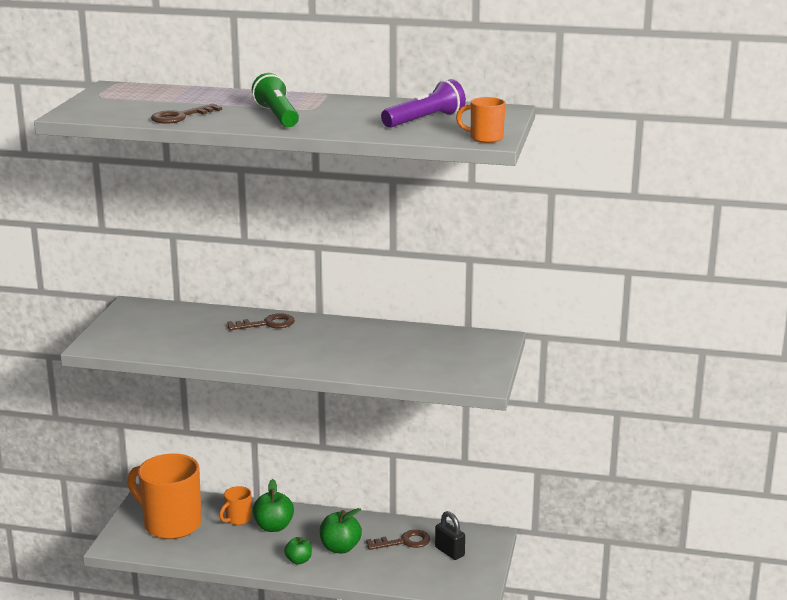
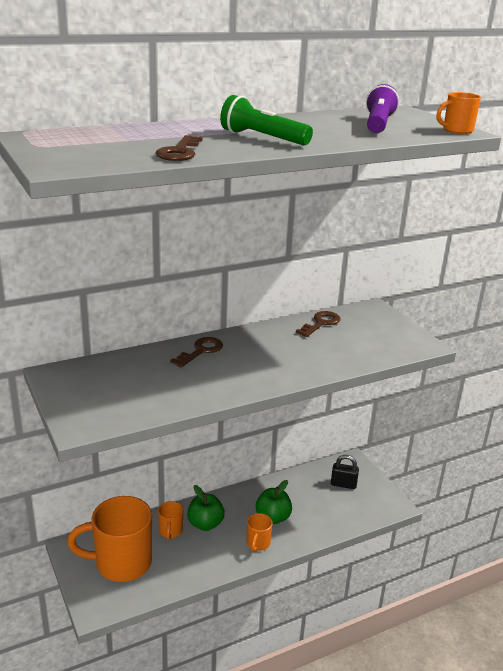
camera: 40 degrees left, 5 degrees up
(298, 560) = (258, 543): green apple -> orange mug
(404, 542) = (307, 491): brown key -> brown key (321, 323)

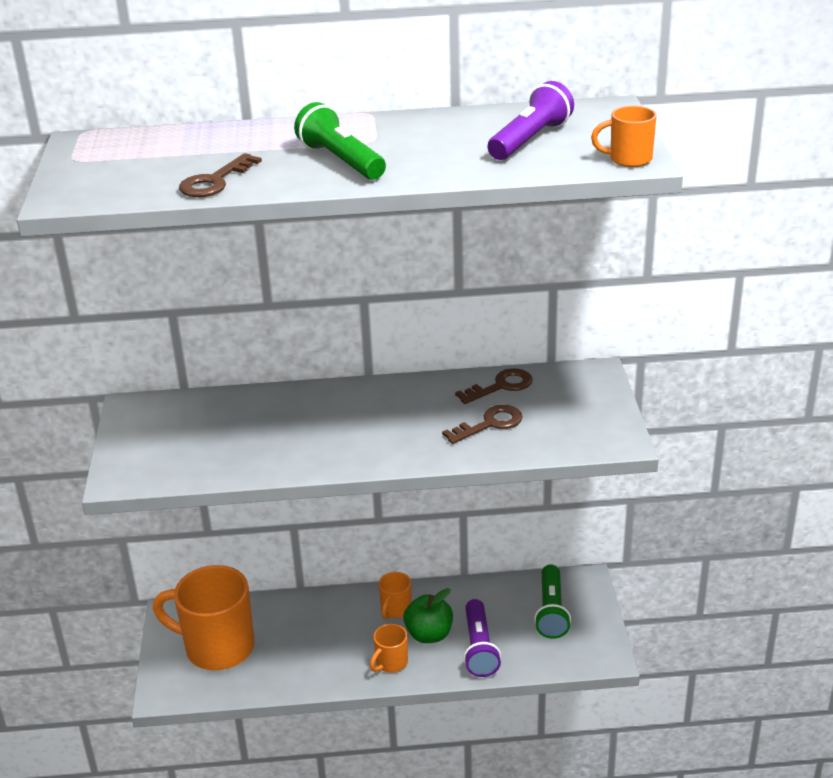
camera: 25 degrees right, 5 degrees up
(170, 531) = (293, 622): orange mug -> orange mug (395, 610)
(201, 351) = (317, 403): brown key -> brown key (490, 424)
(205, 524) = (340, 623): green apple -> none
(312, 519) = (479, 648): none -> purple flashlight
(343, 484) = (551, 611): black padlock -> green flashlight

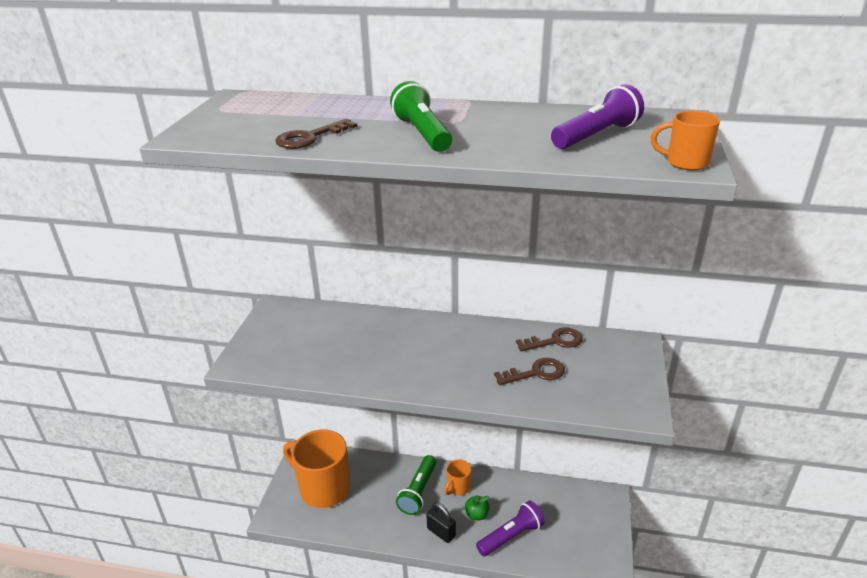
camera: 15 degrees right, 0 degrees up
(390, 663) = (441, 532): orange mug -> black padlock
(429, 634) = (476, 515): green apple -> green apple, size x0.64
(479, 648) = (511, 536): purple flashlight -> purple flashlight turned 135 degrees counterclockwise
(551, 611) = (575, 517): green flashlight -> green flashlight (418, 491)

